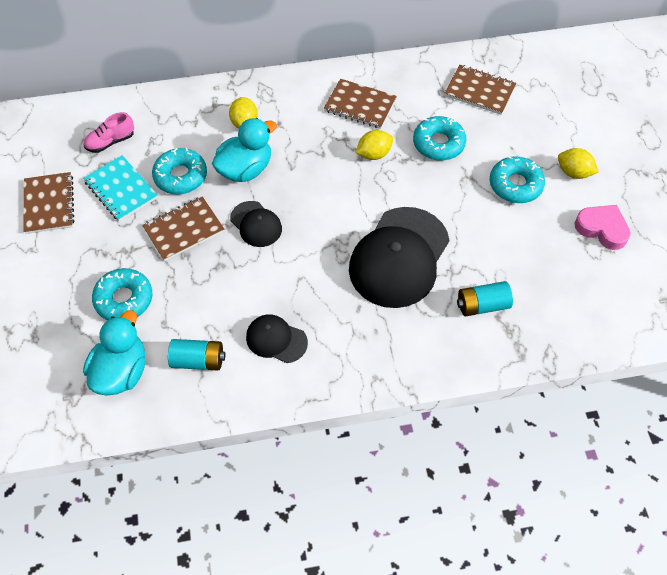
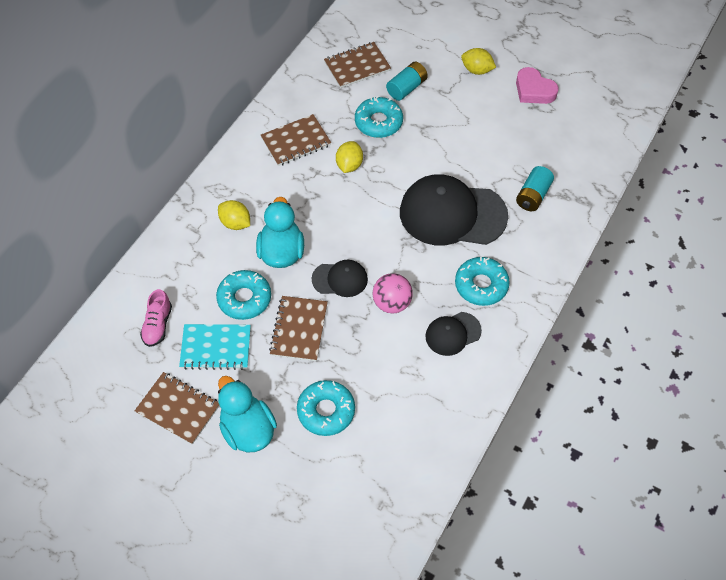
camera: 50 degrees left, 0 degrees up
(121, 371) = (391, 453): turquoise duck -> turquoise duck (248, 429)
(198, 360) = (426, 395): turquoise battery -> turquoise battery (406, 88)
(266, 275) = (392, 303): none -> pink ball
(399, 257) = (452, 214): black cap -> black cap turned 120 degrees clockwise
(515, 185) = (456, 107): turquoise donut -> turquoise donut (481, 285)
(573, 172) = (477, 70): yellow lemon -> yellow lemon turned 45 degrees clockwise
(602, 229) = (534, 90): pink heart -> pink heart turned 120 degrees counterclockwise

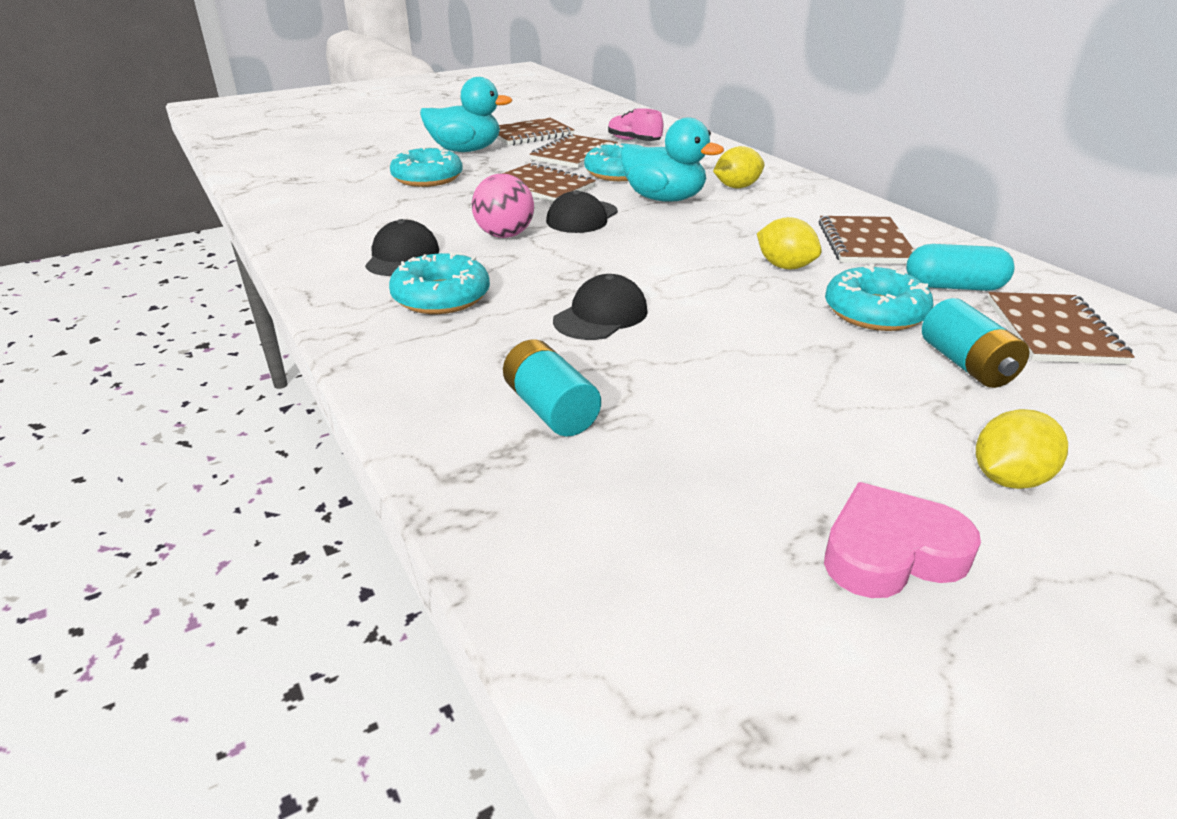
camera: 120 degrees right, 25 degrees down
(216, 348) = (574, 154): turquoise notebook -> brown notebook
(331, 101) = (953, 287): none -> turquoise capsule
(452, 214) = (601, 316): black cap -> black cap, size x0.50

